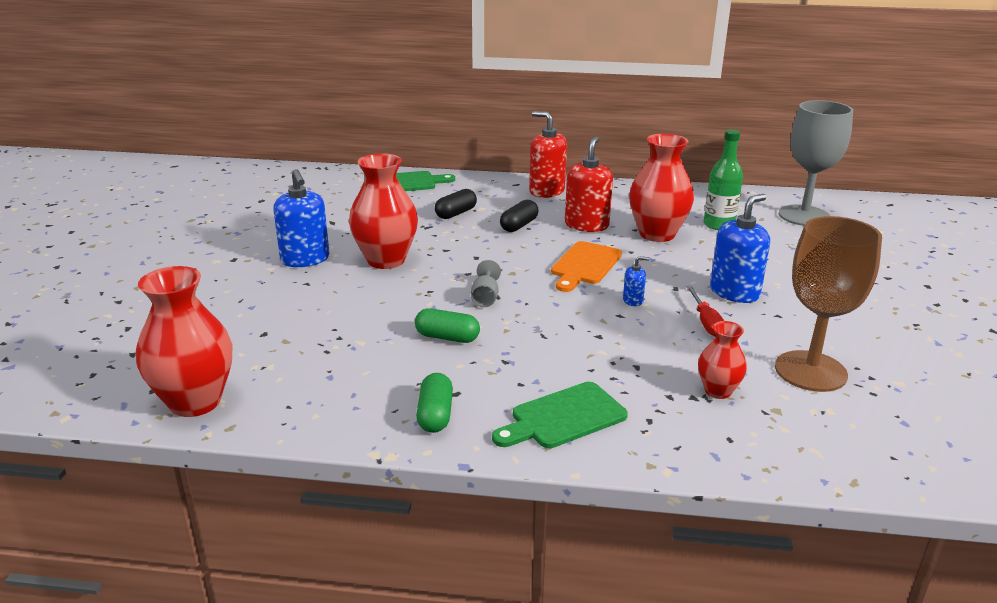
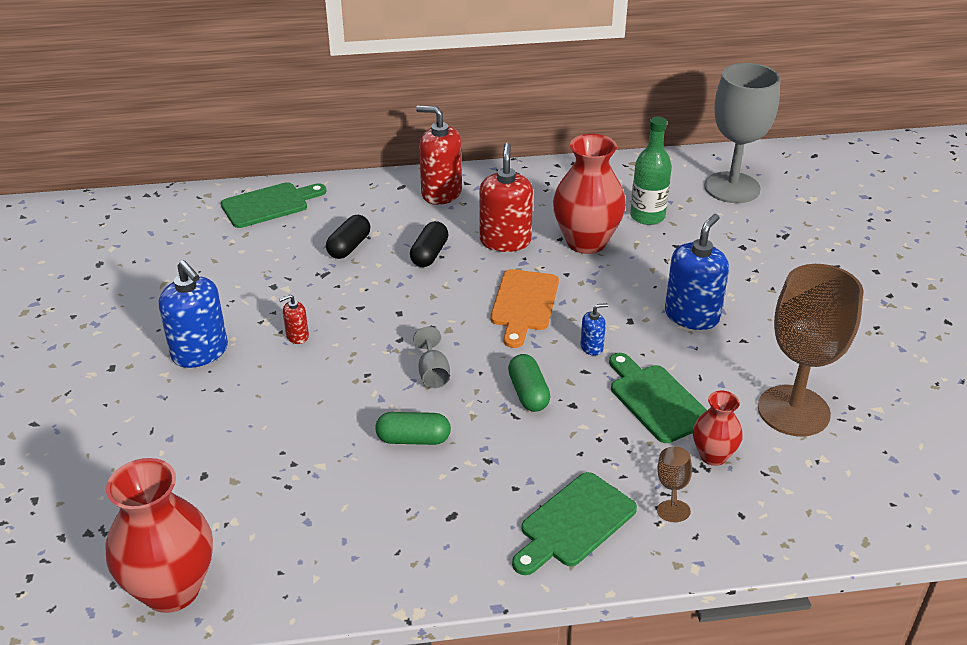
camera: 15 degrees left, 10 degrees up
(386, 260) = (297, 336): red vase -> red soap dispenser
(435, 415) = (442, 549): green capsule -> green capsule (528, 393)
(668, 408) = (672, 488): none -> brown goblet
(678, 344) = (656, 400): none -> green cutting board
(706, 322) = (675, 364): red screwdriver -> none

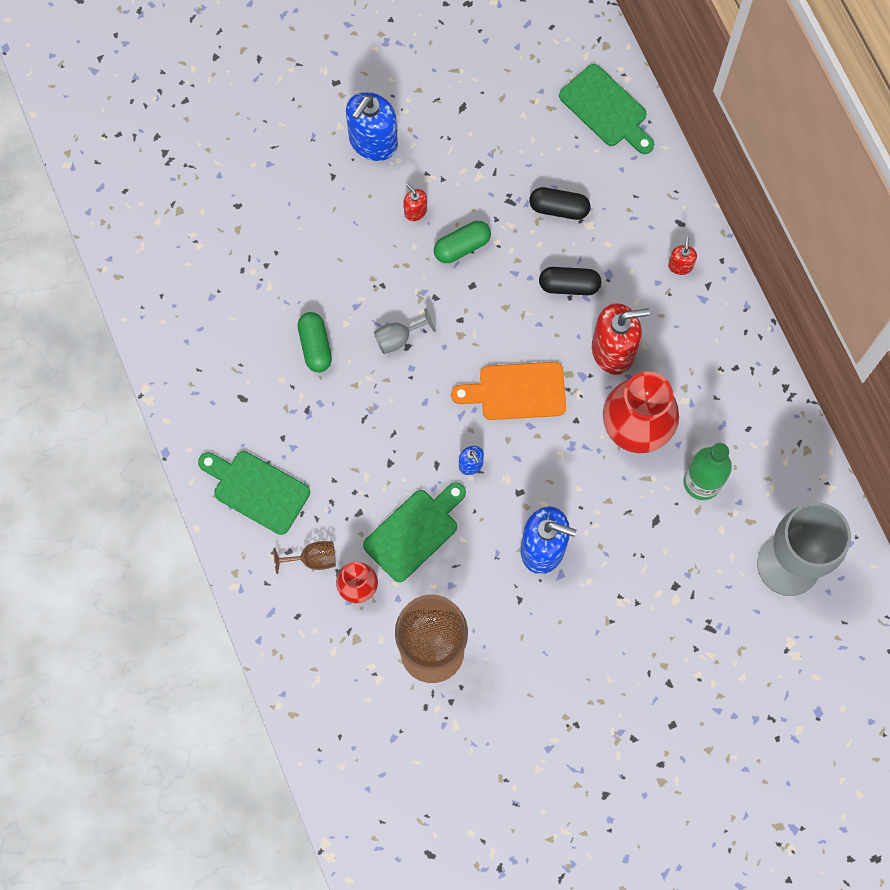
camera: 75 degrees right, 35 degrees up
(172, 589) = (130, 230): red vase -> none
(441, 193) = (680, 266): red soap dispenser -> red soap dispenser, size x0.47
(528, 393) = (394, 423): green capsule -> green capsule (462, 246)

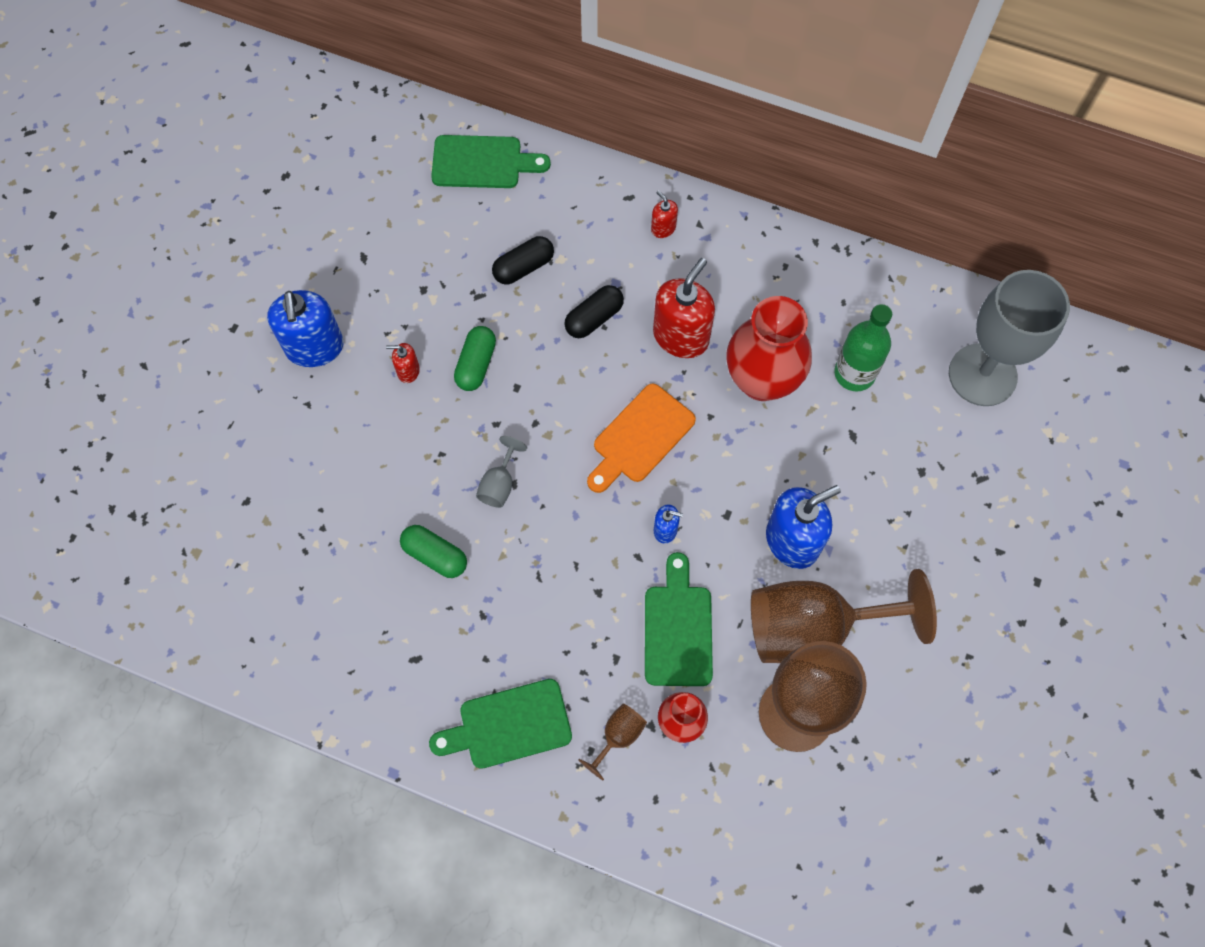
camera: 45 degrees left, 5 degrees down
(498, 613) = (814, 628): none -> brown goblet

